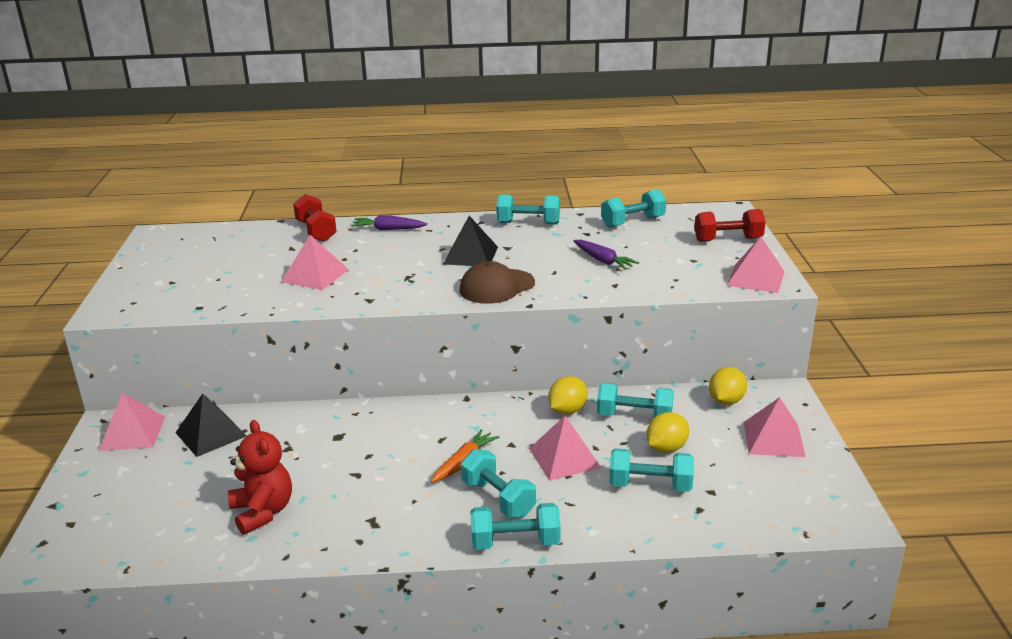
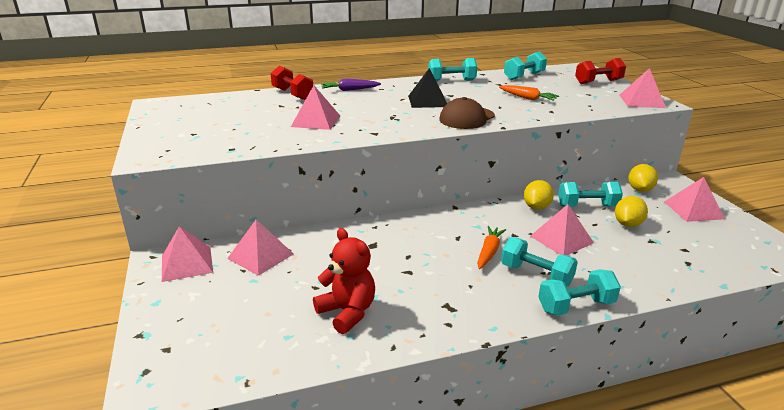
camera: 15 degrees left, 0 degrees up
(211, 434) = (260, 256): black pyramid -> pink pyramid
(603, 261) = (527, 98): purple carrot -> orange carrot
(650, 485) = (639, 251): turquoise dumbbell -> none

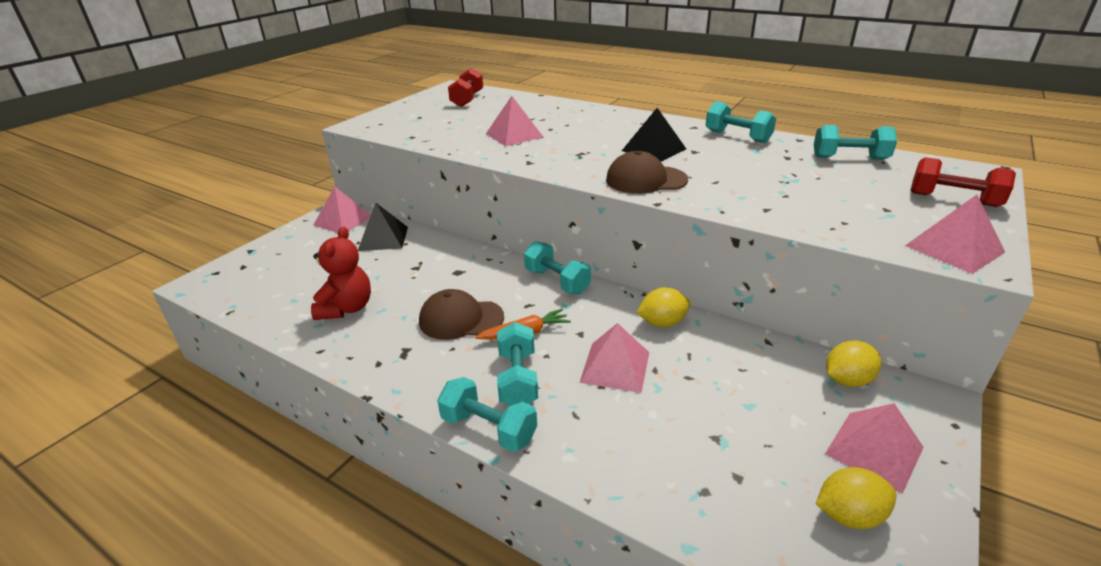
camera: 50 degrees right, 5 degrees up
(260, 256) = (383, 238): pink pyramid -> black pyramid
(292, 94) = (555, 106): red dumbbell -> red dumbbell (467, 99)
(349, 90) = (610, 116): purple carrot -> none
(439, 268) = (461, 319): none -> brown cap
(527, 98) = (778, 184): orange carrot -> none
(587, 206) = (724, 355): turquoise dumbbell -> turquoise dumbbell (557, 281)
(627, 224) = (729, 403): yellow lemon -> yellow lemon (849, 515)

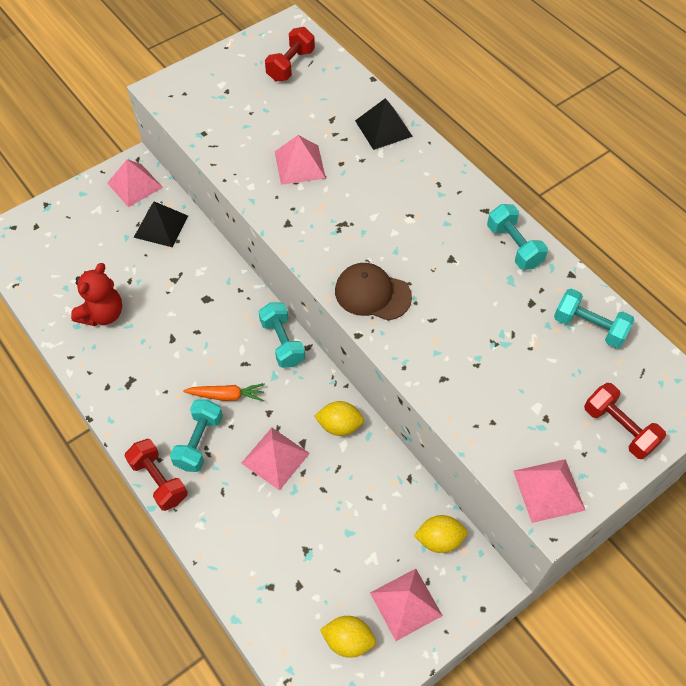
camera: 20 degrees right, 25 degrees up
(461, 319) = (185, 360): brown cap -> none
(489, 429) = (159, 480): turquoise dumbbell -> red dumbbell
(654, 149) = (415, 242): black pyramid -> black pyramid (383, 128)

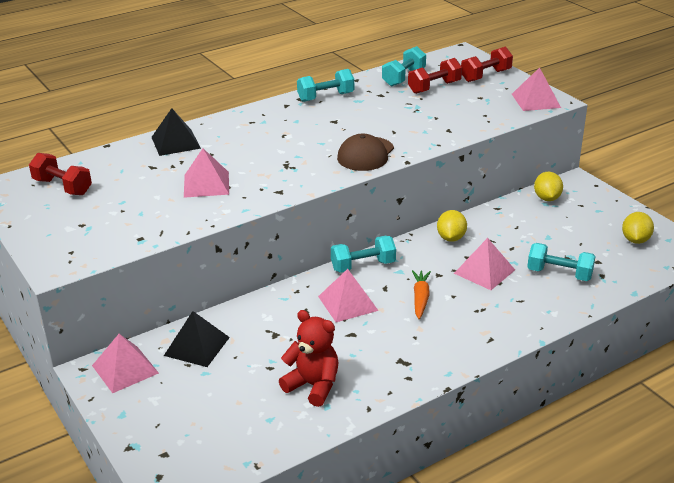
camera: 85 degrees left, 25 degrees down
(159, 480) = (513, 338): red dumbbell -> red dumbbell (434, 87)
(199, 442) = (471, 314): turquoise dumbbell -> turquoise dumbbell (559, 274)
(406, 604) = (600, 214): pink pyramid -> pink pyramid (347, 303)

